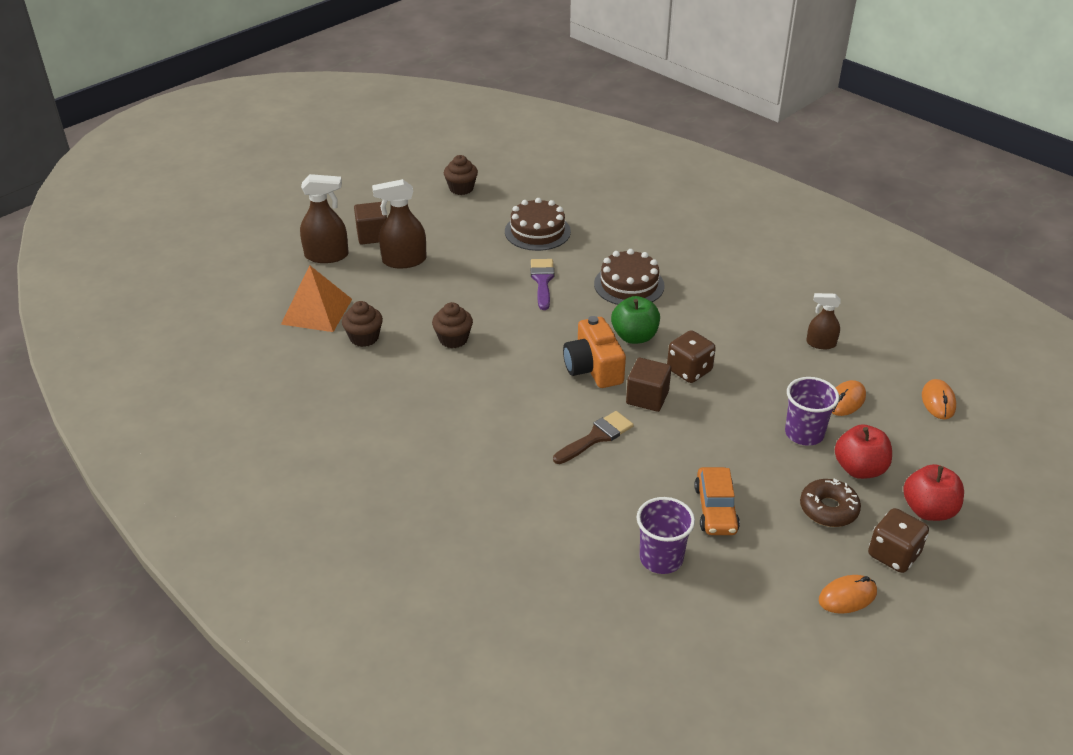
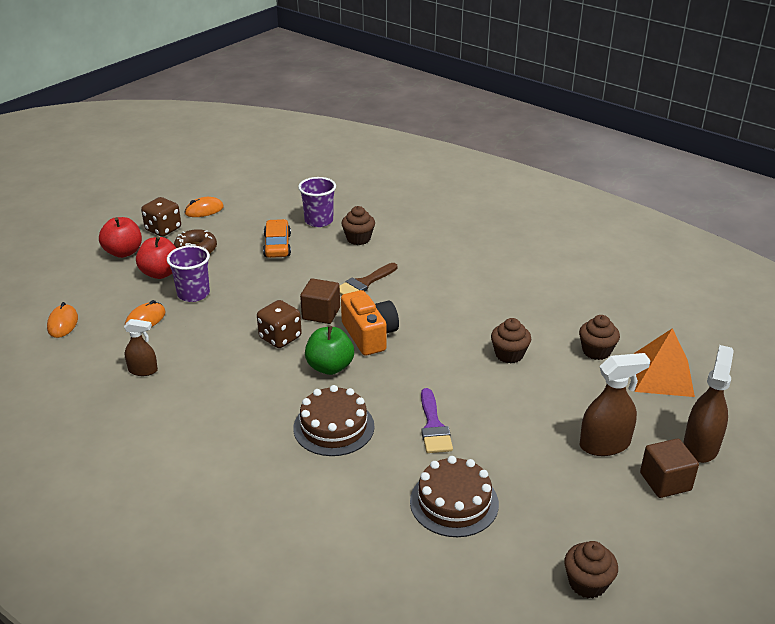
camera: 175 degrees right, 5 degrees down
(327, 256) = (701, 446): brown spray bottle -> brown spray bottle turned 120 degrees clockwise
(601, 516) = (358, 239): none -> brown cupcake

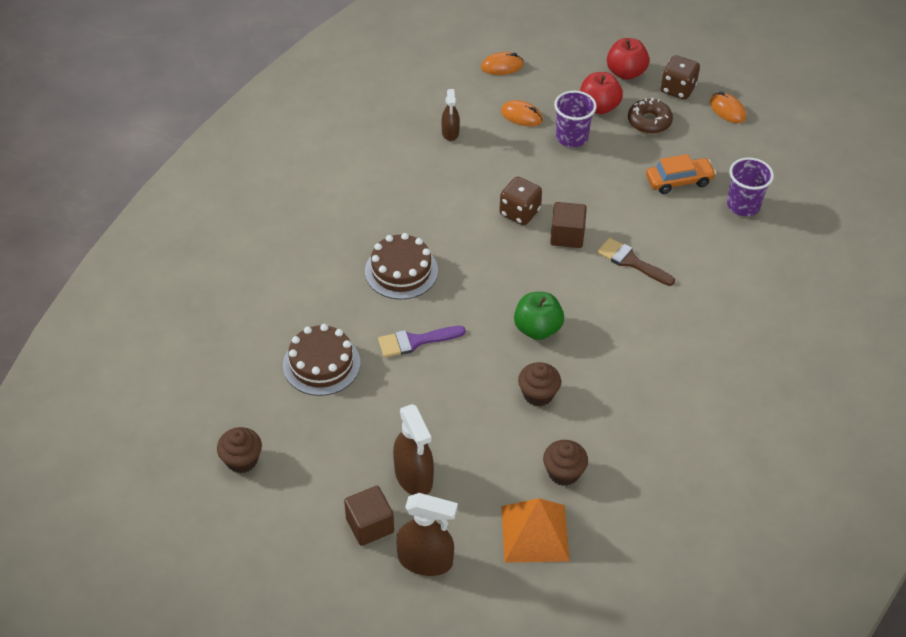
camera: 80 degrees right, 15 degrees up
(330, 367) = (484, 255): green apple -> green apple (537, 329)
(358, 239) = (718, 245): brown cupcake -> none
(369, 335) = (541, 278): orange camera -> none

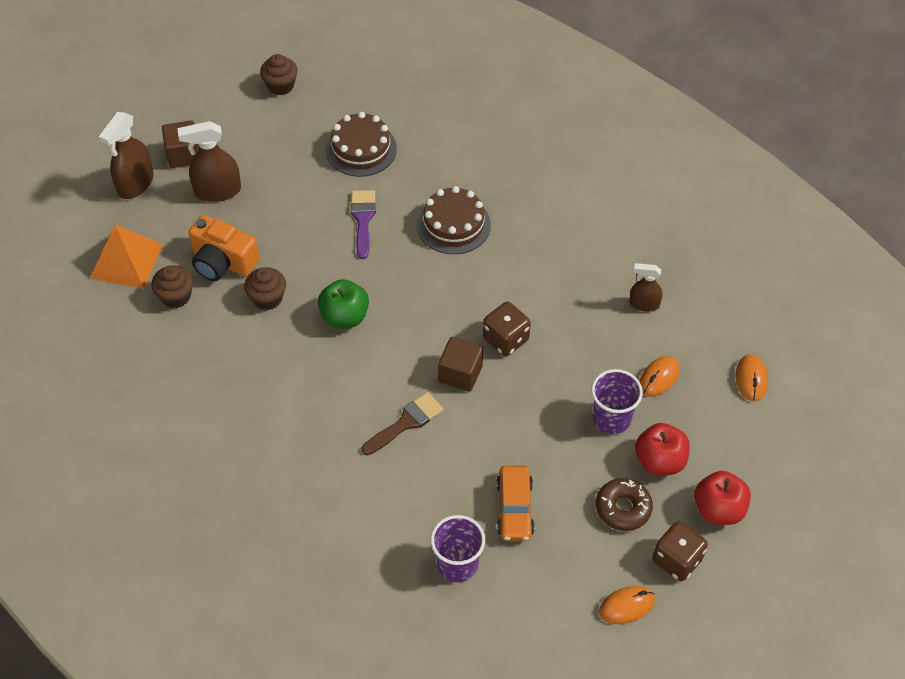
camera: 105 degrees right, 5 degrees up
(506, 444) = (223, 262): none -> orange camera

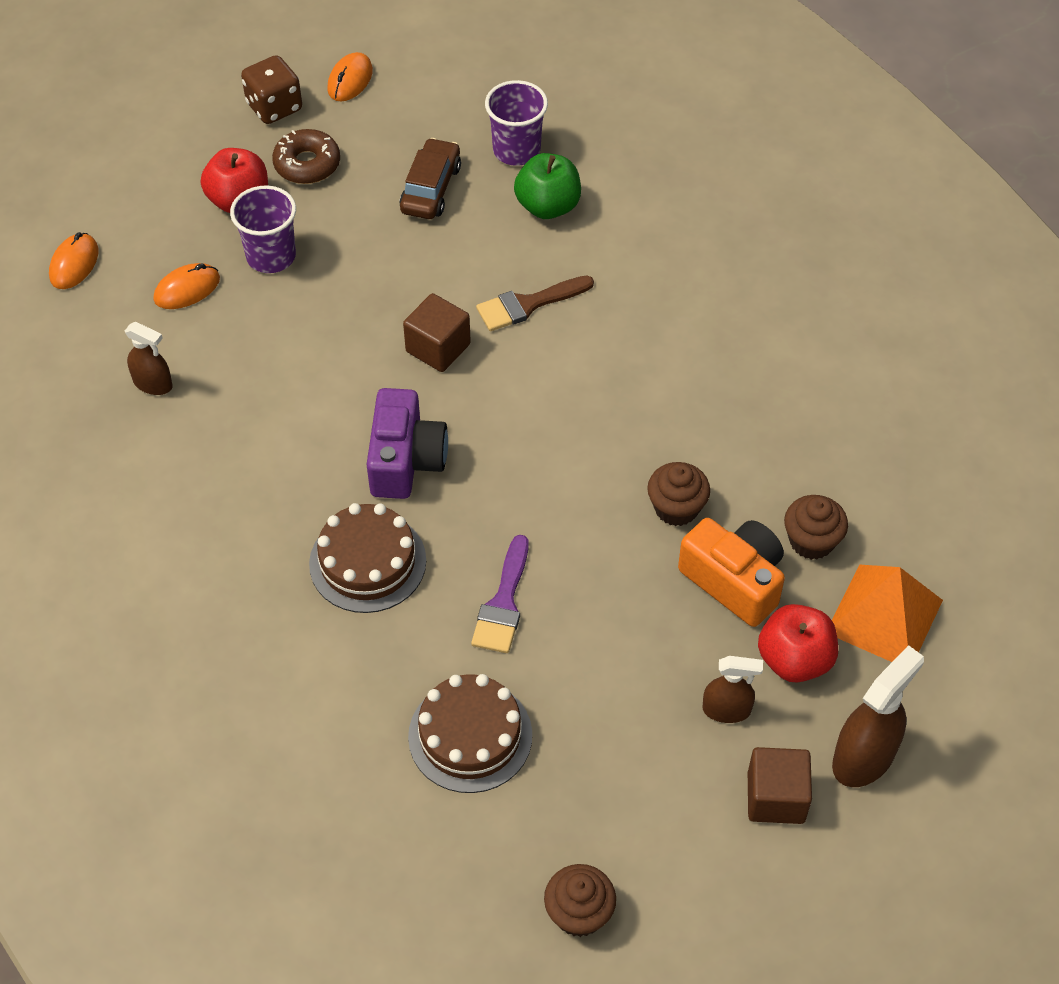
camera: 165 degrees left, 0 degrees up
(217, 191) = (727, 710): brown spray bottle -> brown spray bottle, size x0.61
(344, 317) = (571, 456): green apple -> green apple (548, 206)
(453, 290) = (405, 460): none -> purple camera
(506, 339) = (360, 378): brown dice -> none
(514, 508) = (431, 189): orange car -> brown car
(626, 606) = (350, 80): orange mouse -> orange mouse turned 60 degrees counterclockwise
(718, 509) = (201, 142): red apple -> red apple (794, 660)

